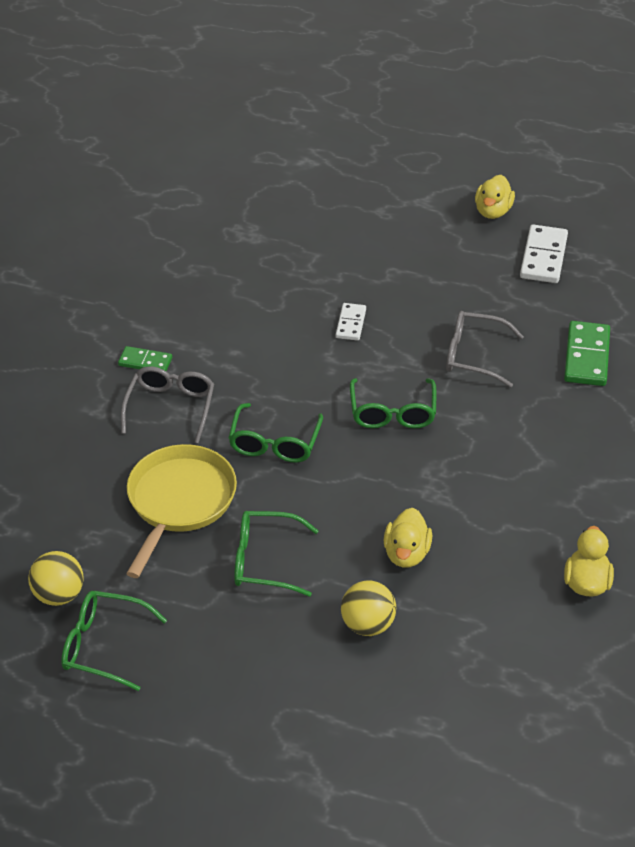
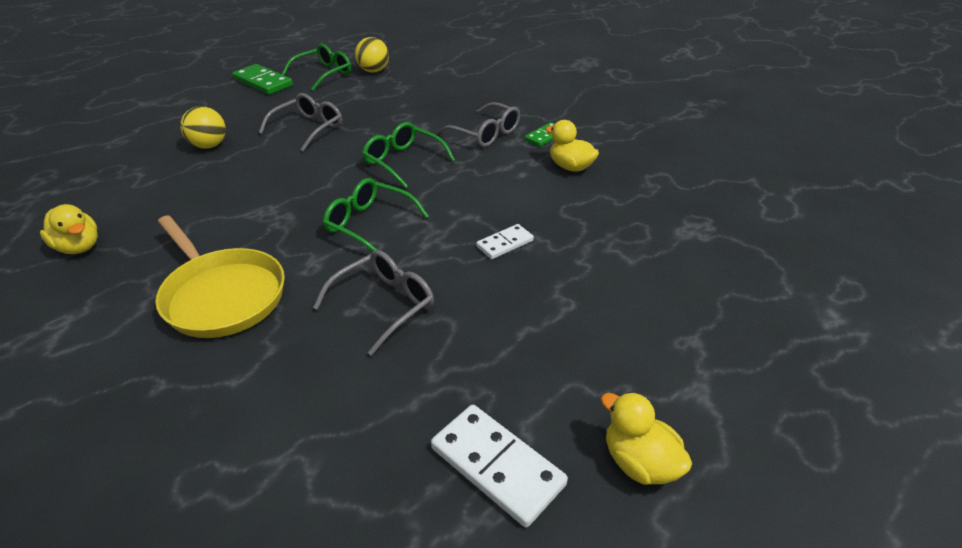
camera: 120 degrees right, 5 degrees down
(179, 502) = (394, 115): yellow pan -> yellow pan (222, 295)
(264, 561) = (308, 128): green glasses -> grey glasses
(351, 323) = (505, 244): white domino -> white domino turned 75 degrees counterclockwise
(406, 554) = (234, 178): yellow duck -> yellow duck (570, 167)
(586, 356) = (286, 399): green domino -> green domino (263, 82)

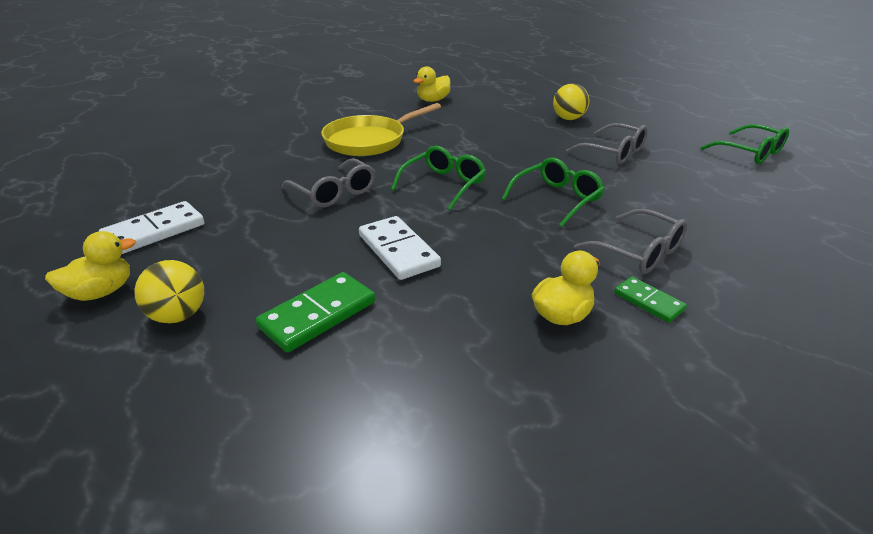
camera: 95 degrees right, 5 degrees down
(263, 82) = (706, 127): green domino -> green domino (318, 315)
(373, 71) = (783, 179): yellow ball -> yellow ball (178, 315)
(486, 134) = (639, 252): grey glasses -> grey glasses turned 90 degrees counterclockwise
(505, 244) = (398, 251): white domino -> white domino, size x1.67

